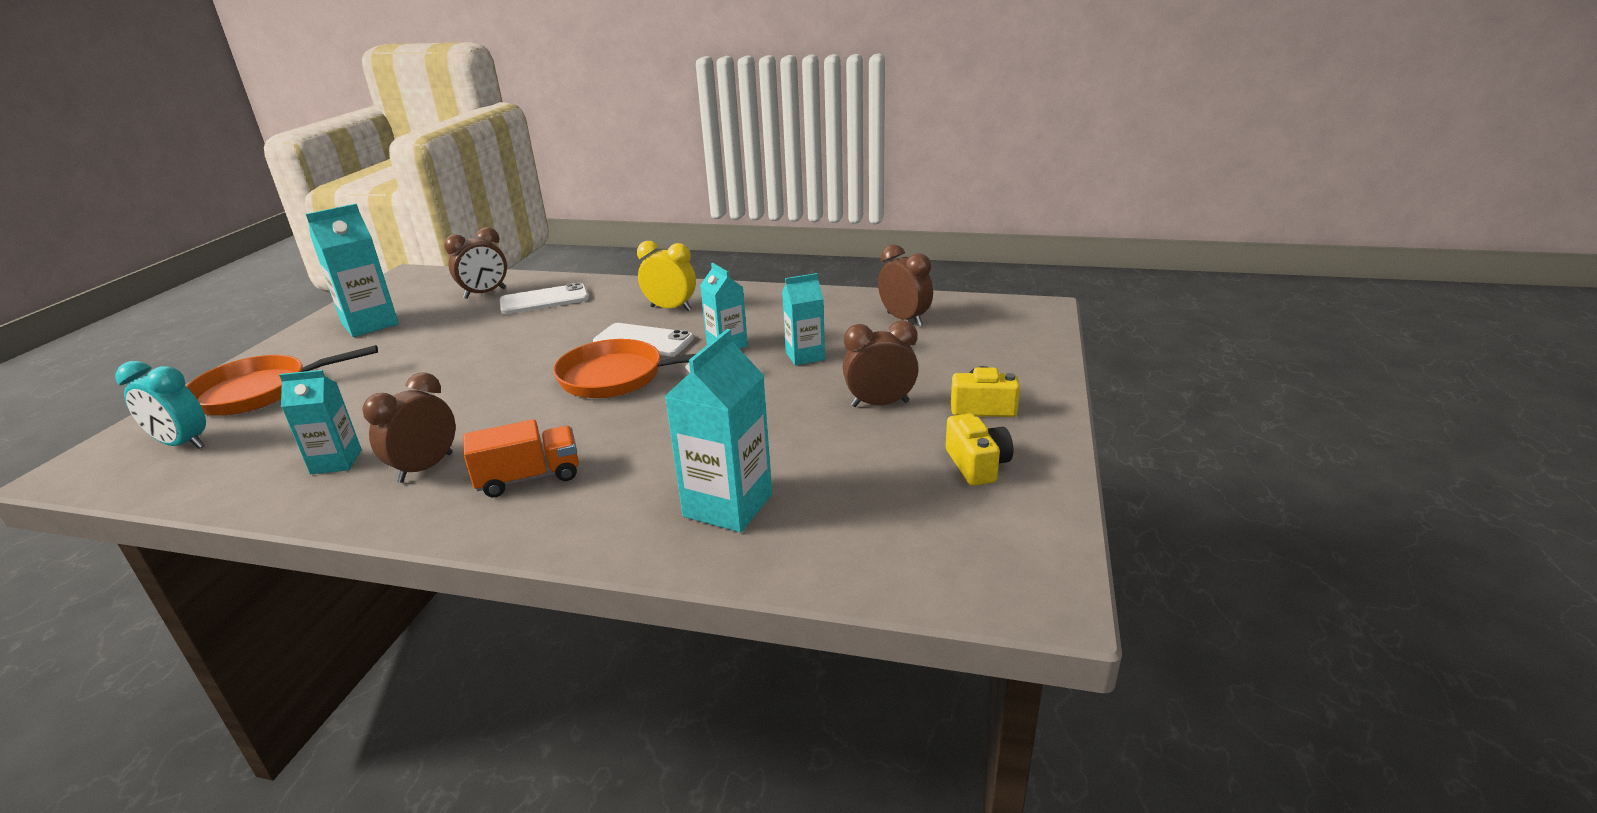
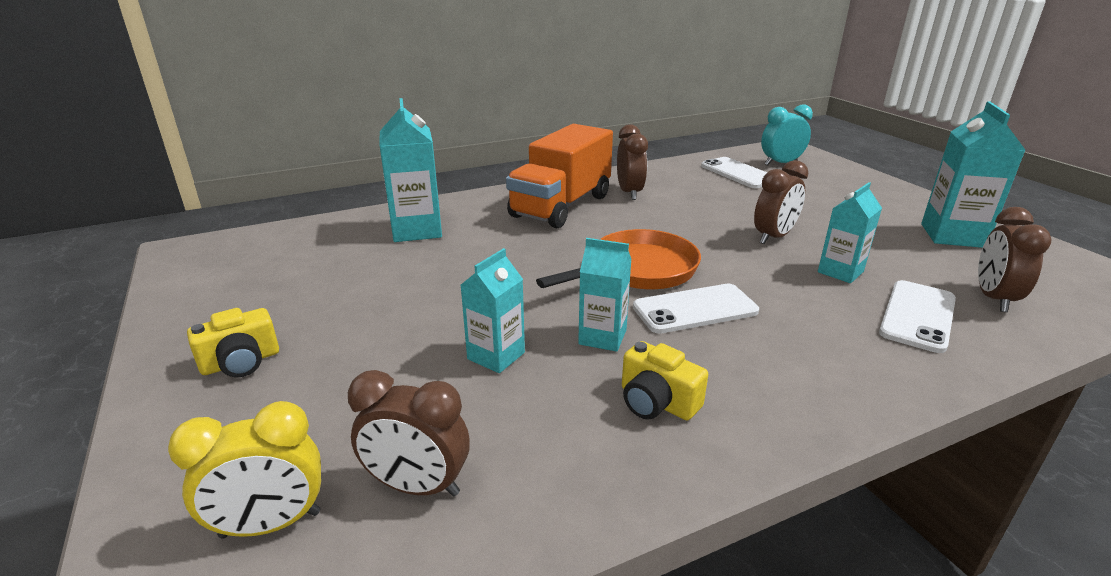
camera: 140 degrees right, 0 degrees up
(260, 391) = (837, 185): orange pan -> none
(260, 448) = (738, 173): none -> white phone
(336, 462) = (683, 181): turquoise carton -> turquoise carton (840, 272)
(529, 478) = (561, 206): orange truck -> orange truck, size x1.77
(671, 308) = (764, 363): yellow clock -> yellow clock (271, 524)
(880, 404) = (360, 329): brown clock -> brown clock (773, 237)
(977, 465) = (238, 305): yellow camera -> yellow camera (657, 402)

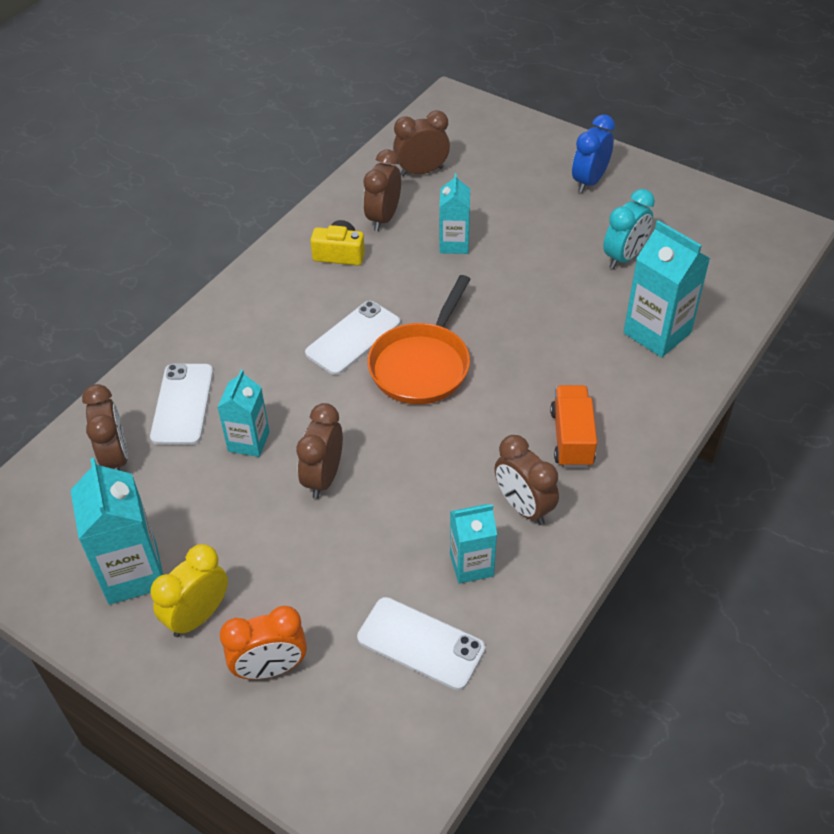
camera: 150 degrees right, 20 degrees up
(241, 362) = (589, 181): yellow camera -> blue clock
(271, 524) = (463, 139): yellow clock -> yellow clock (198, 616)
(554, 429) = (383, 218): none -> brown clock
(561, 206) = (572, 438): orange truck -> orange truck, size x0.57
(602, 337) = (401, 285): turquoise carton -> turquoise carton (471, 565)
(780, 163) = (372, 721): turquoise clock -> turquoise clock (624, 257)
(840, 186) = (270, 668): none -> orange clock

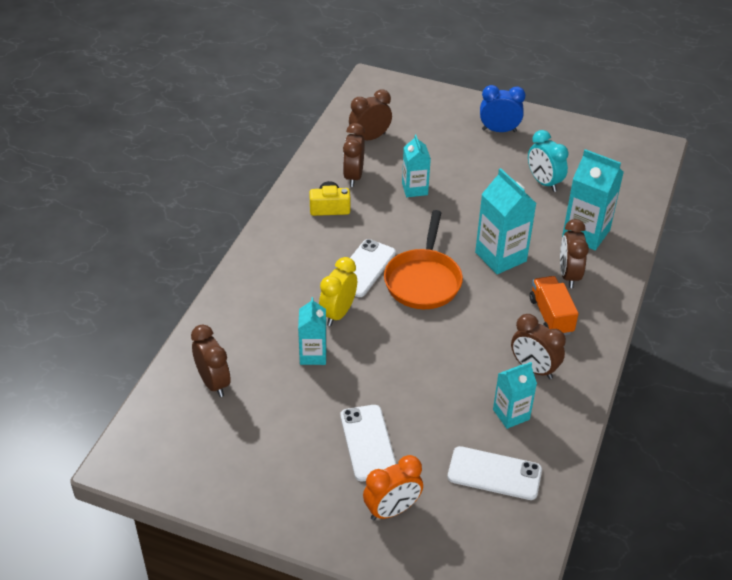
camera: 15 degrees left, 5 degrees down
(133, 573) = (261, 463): turquoise carton -> turquoise carton (500, 257)
(183, 404) = (250, 336): white phone -> white phone (368, 443)
(198, 616) = (323, 484): yellow clock -> yellow clock (338, 313)
(323, 477) = (380, 372): brown clock -> brown clock (568, 275)
(589, 181) = (499, 130): blue clock -> blue clock turned 75 degrees clockwise
(624, 257) = (544, 182): turquoise clock -> turquoise clock turned 120 degrees clockwise

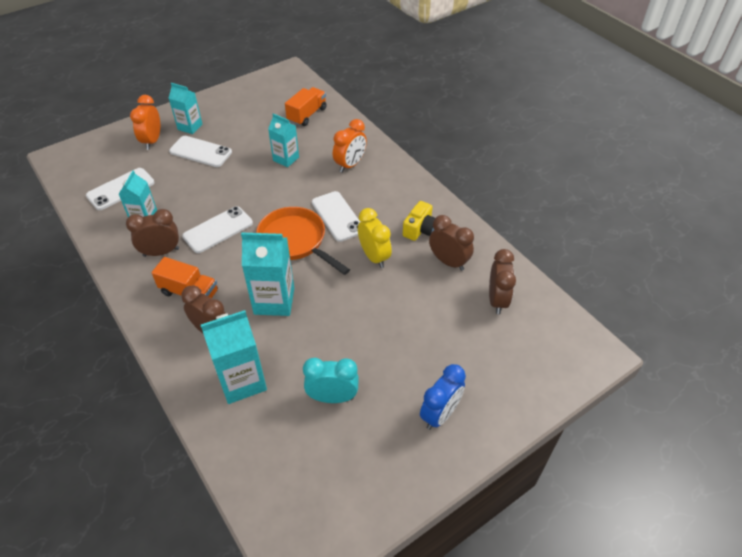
camera: 125 degrees right, 5 degrees up
(213, 383) = (307, 115): brown clock -> orange truck
(278, 297) = (350, 165): none -> orange clock
(338, 313) = (308, 184): yellow clock -> yellow clock (374, 257)
(414, 189) = (401, 293): turquoise carton -> turquoise carton (190, 127)
(465, 345) = (218, 230): none -> white phone

